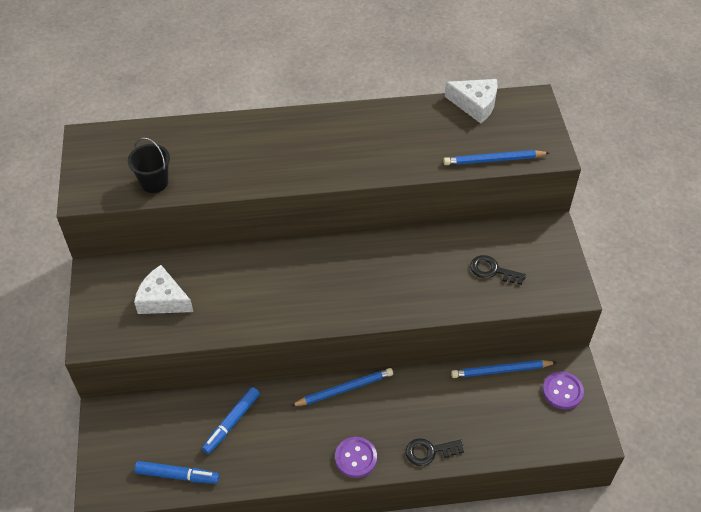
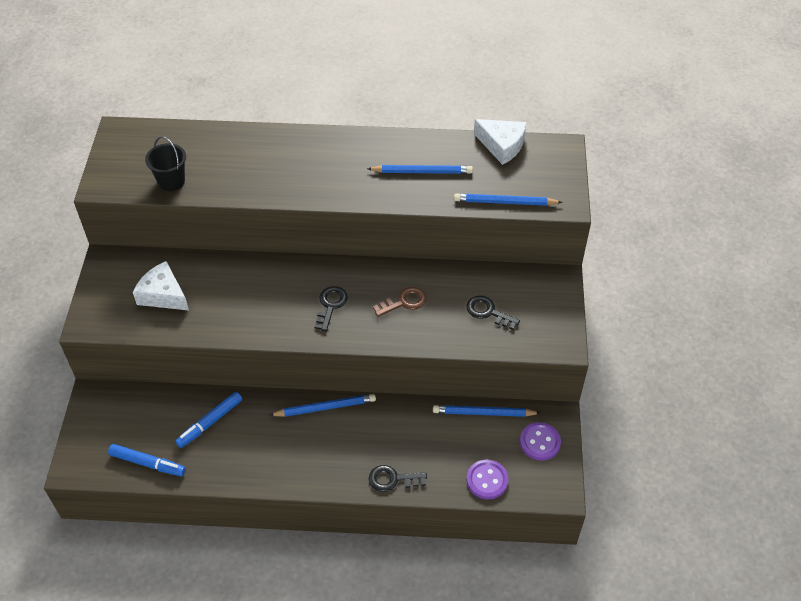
camera: 10 degrees right, 0 degrees up
(336, 286) = (330, 305): none -> black key
(355, 458) = (320, 474): purple button -> purple button (487, 480)
(405, 140) = (422, 172): none -> blue pencil
(408, 272) = (404, 302): none -> brown key

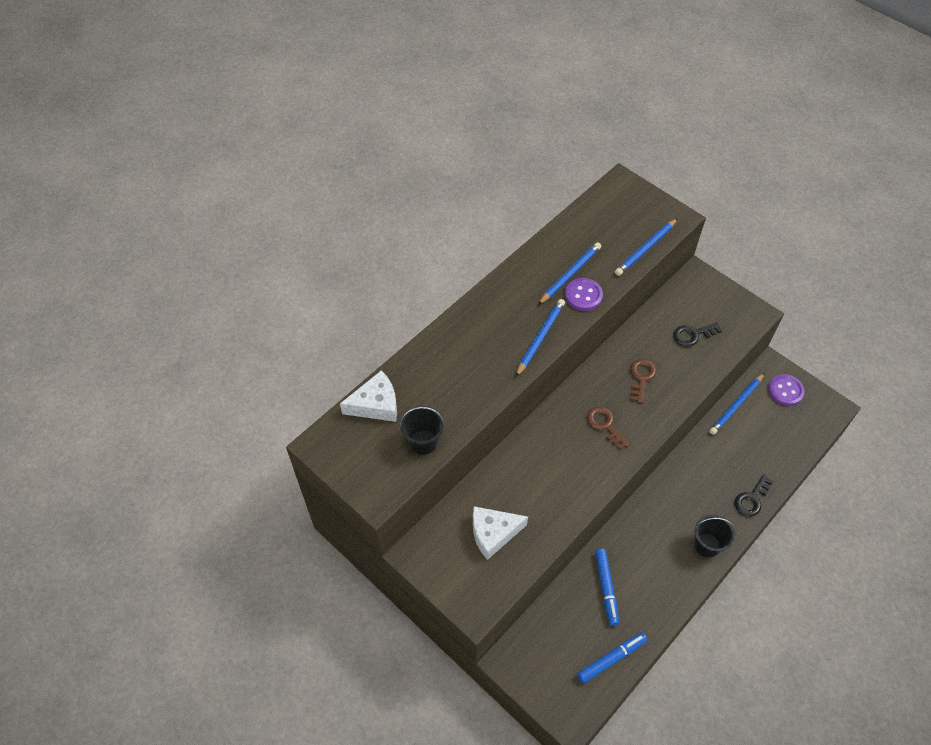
camera: 50 degrees left, 5 degrees up
(314, 471) = (707, 545): none -> black bucket
(325, 407) = (654, 499): blue pencil -> blue pencil (540, 338)
(330, 305) = (605, 425): black key -> brown key
(487, 480) = (794, 443): purple button -> purple button (583, 295)
(502, 145) = (587, 212): white cheese -> white cheese (376, 404)

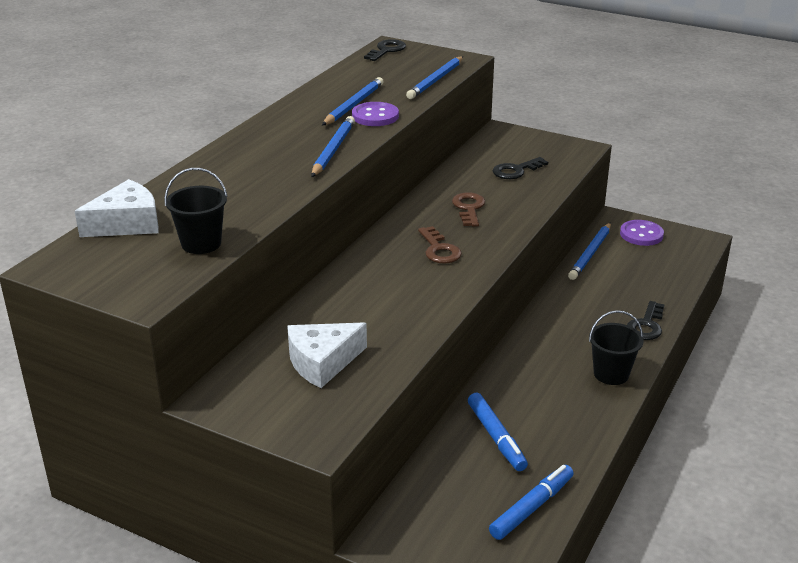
camera: 15 degrees left, 25 degrees down
(605, 425) = (439, 250): brown key -> brown key turned 150 degrees counterclockwise
(616, 191) = (386, 50): none -> black key

